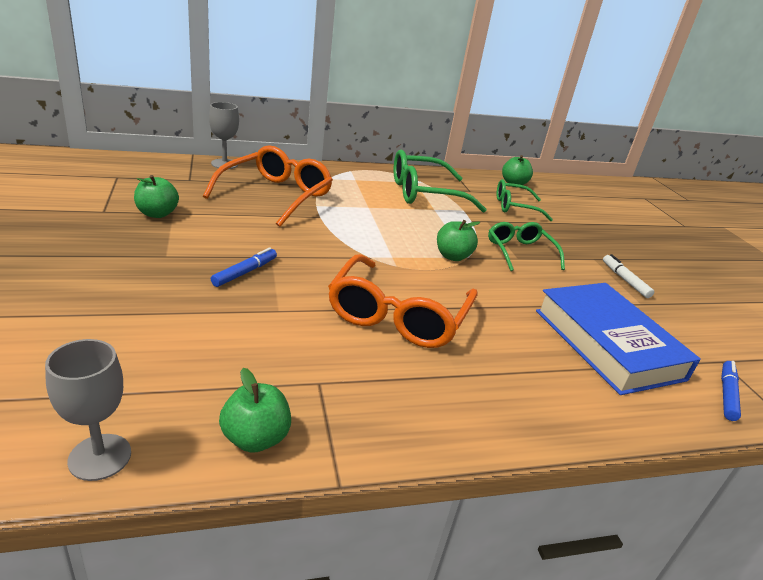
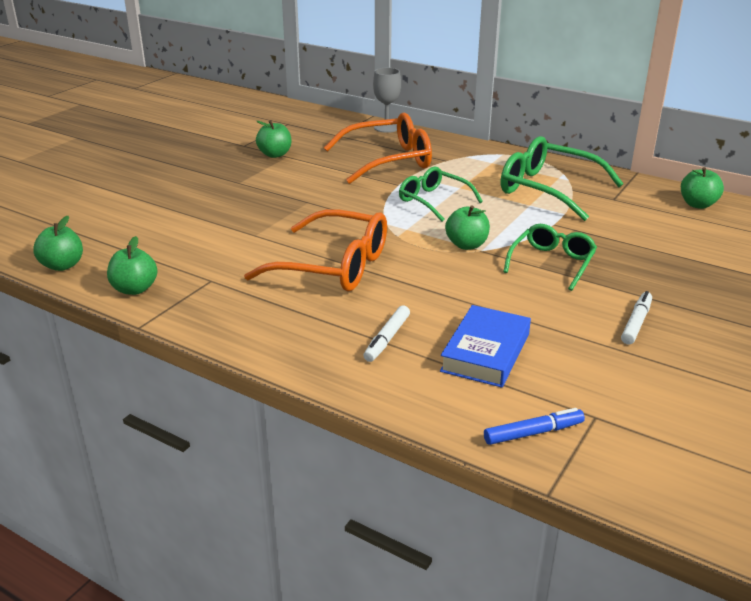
camera: 50 degrees right, 0 degrees up
(100, 457) = (62, 265): grey goblet -> green apple
(245, 272) = (272, 206): blue marker -> none
(398, 315) = (333, 266): orange glasses -> orange glasses turned 135 degrees counterclockwise
(515, 207) = (642, 226): green glasses -> green glasses (433, 201)
(543, 366) = (387, 339): none -> white marker
(607, 344) = (485, 352): blue book -> blue book, size x0.67

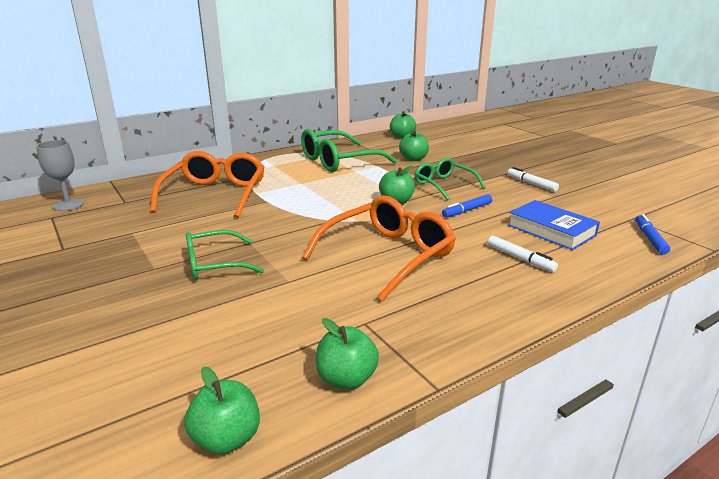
camera: 65 degrees left, 5 degrees down
(275, 154) = (117, 237): green apple -> green apple (413, 159)
(386, 128) = (147, 181): grey goblet -> grey goblet (68, 205)
(433, 201) = (313, 196): green glasses -> green glasses (215, 264)
(487, 289) = (467, 210): none -> blue marker

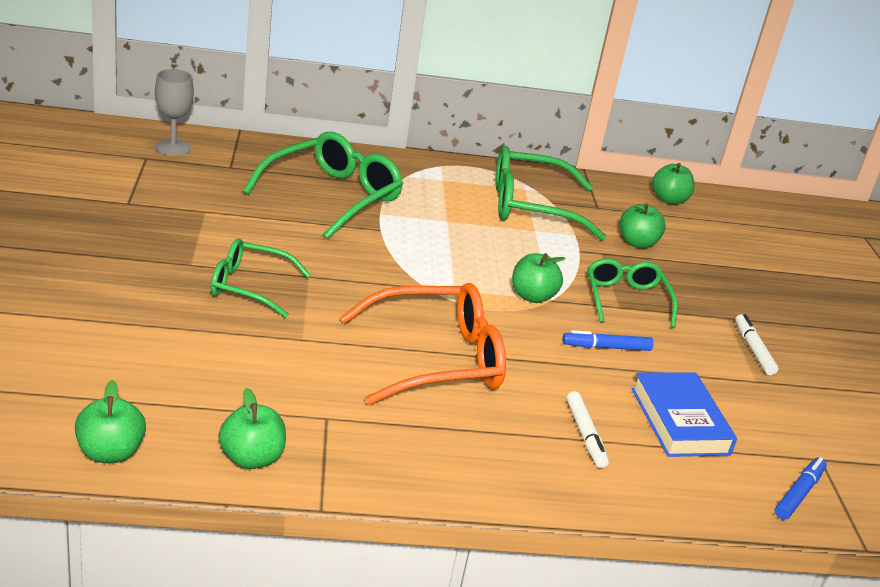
camera: 25 degrees right, 5 degrees up
(215, 194) = (332, 196): orange glasses -> green glasses

